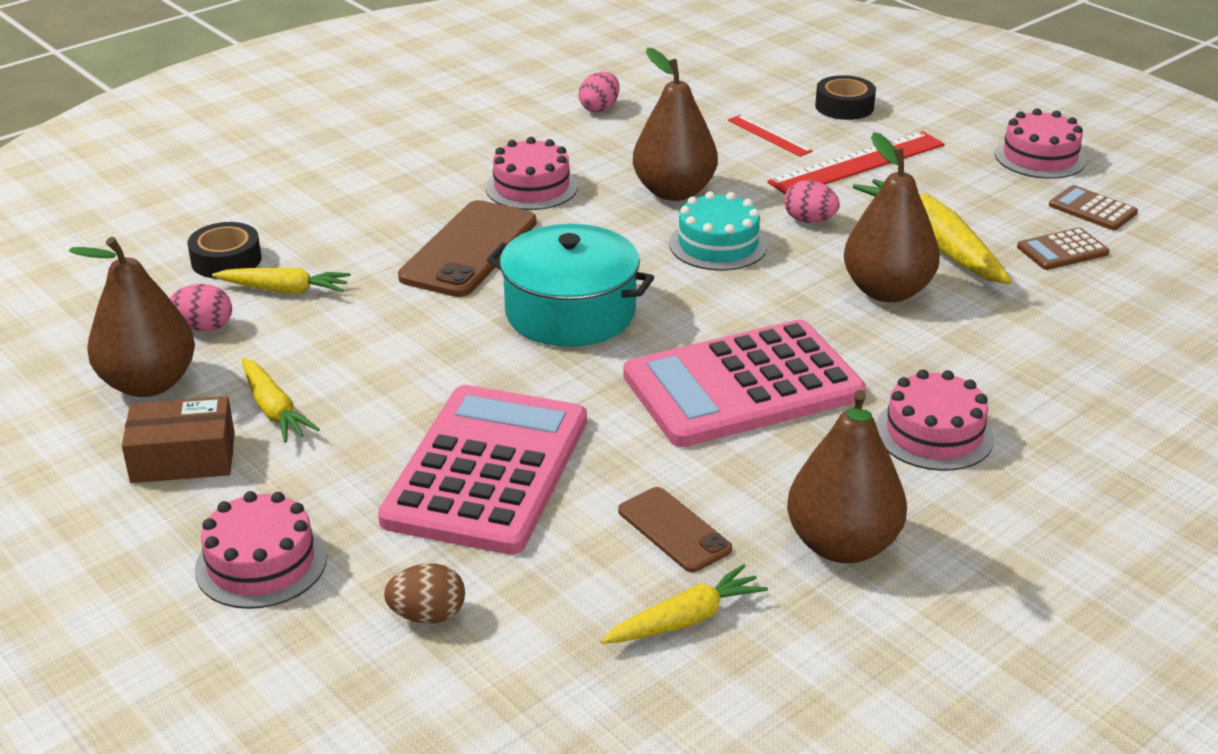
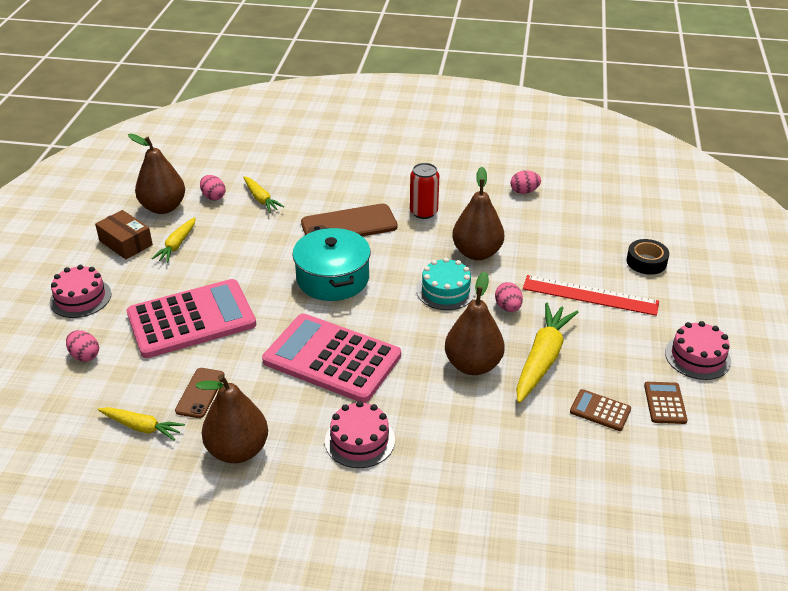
camera: 50 degrees right, 5 degrees up
(226, 260) = (265, 173): black tape -> none
(427, 615) = (85, 355): brown egg -> pink egg
(531, 187) = (423, 212): pink cake -> red can
(769, 135) = (576, 253): red ruler -> none

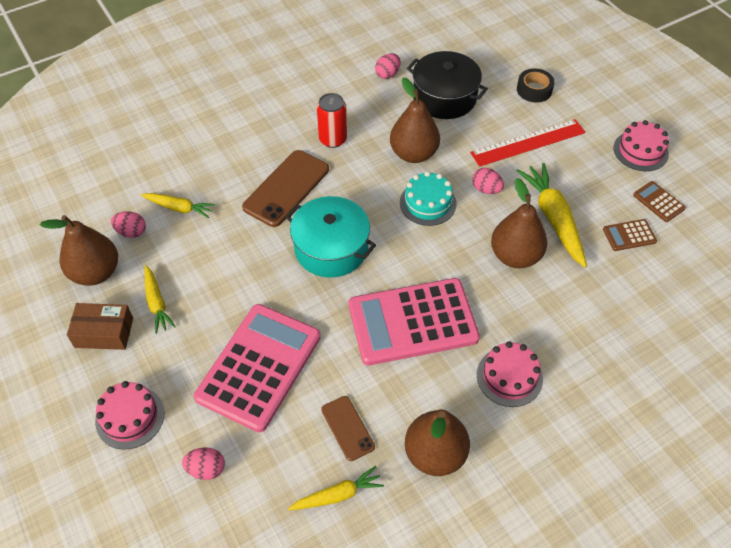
camera: 40 degrees left, 15 degrees up
(554, 229) = (444, 97): none -> black pot

